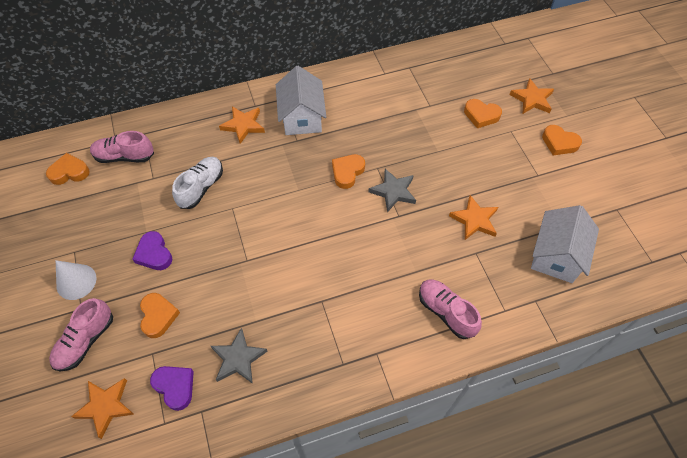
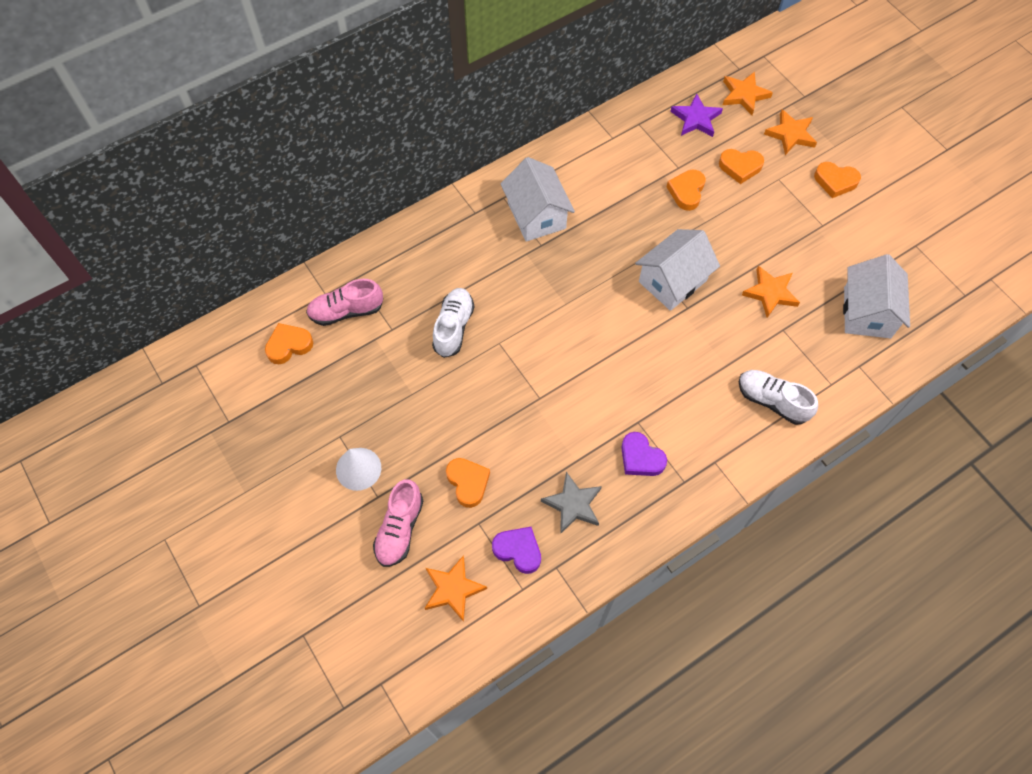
camera: 15 degrees left, 5 degrees up
(154, 254) = (433, 416): purple heart -> purple heart (640, 458)
(243, 125) = (471, 241): orange star -> orange star (744, 95)
(347, 172) = (613, 270): orange heart -> orange heart (686, 192)
(393, 191) = (672, 281): grey star -> white house
(446, 312) = (772, 401): pink shoe -> white shoe
(457, 72) = (696, 119): none -> purple star

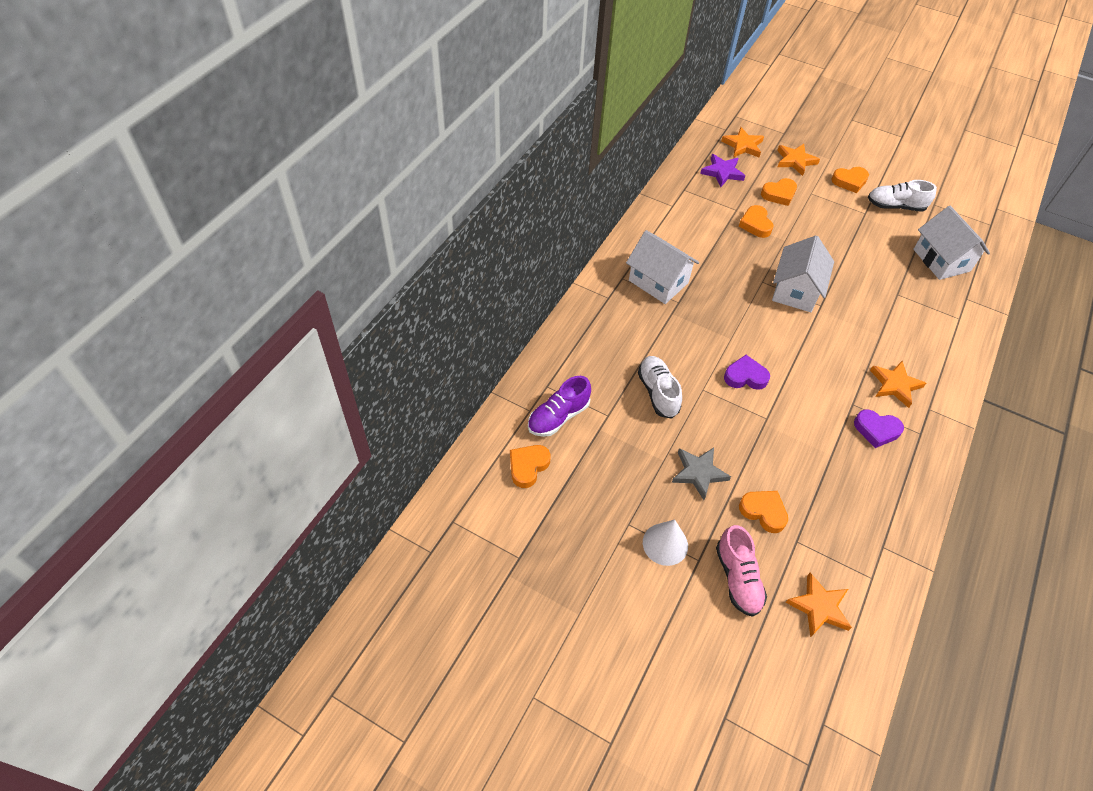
camera: 30 degrees left, 10 degrees down
(346, 311) = (558, 417): pink shoe -> purple shoe
(518, 550) = (844, 548): purple heart -> purple heart (745, 376)
(573, 504) = (856, 490): grey star -> grey star (699, 473)
(770, 293) = (869, 272): orange star -> orange star (895, 385)
(772, 401) = (931, 347): white shoe -> white shoe (895, 206)

